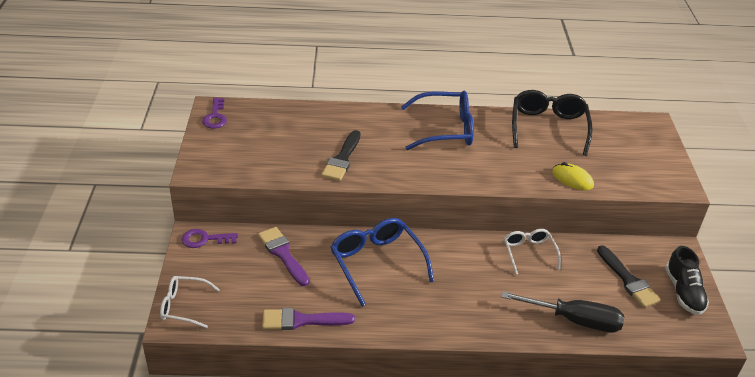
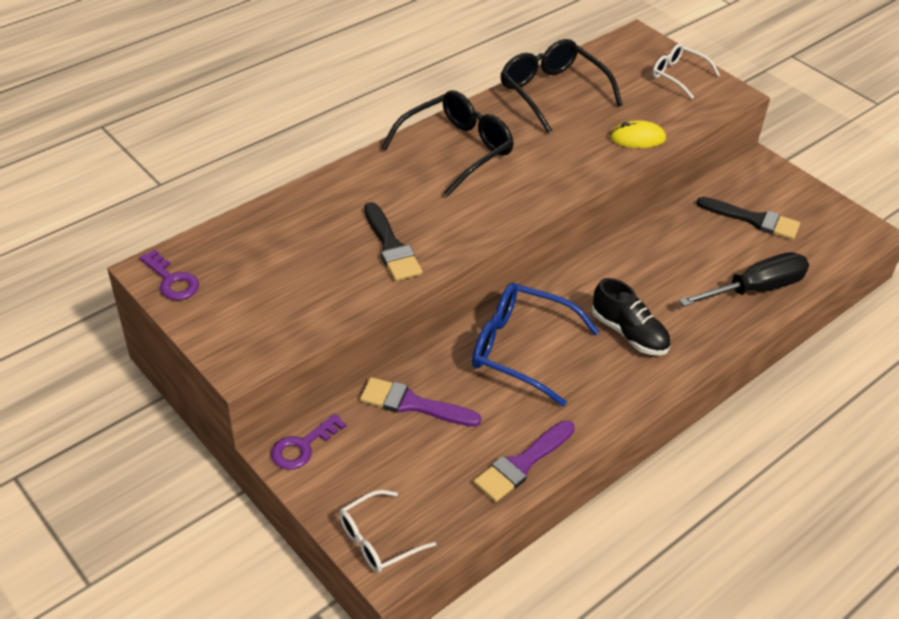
camera: 40 degrees left, 5 degrees up
(445, 129) = (456, 150): blue glasses -> black glasses
(529, 253) = (645, 245): white glasses -> white glasses (678, 75)
(683, 292) = (805, 203): black shoe -> black shoe (629, 333)

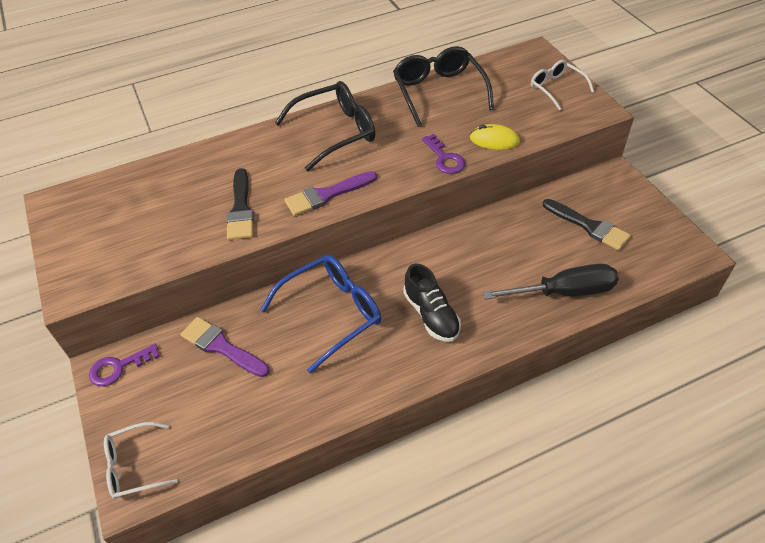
camera: 20 degrees right, 5 degrees up
(172, 280) = (61, 212): purple key -> purple key (445, 158)
(521, 349) = (332, 313): blue glasses -> blue glasses turned 105 degrees clockwise
(522, 464) = (284, 420): purple brush -> purple brush (327, 195)

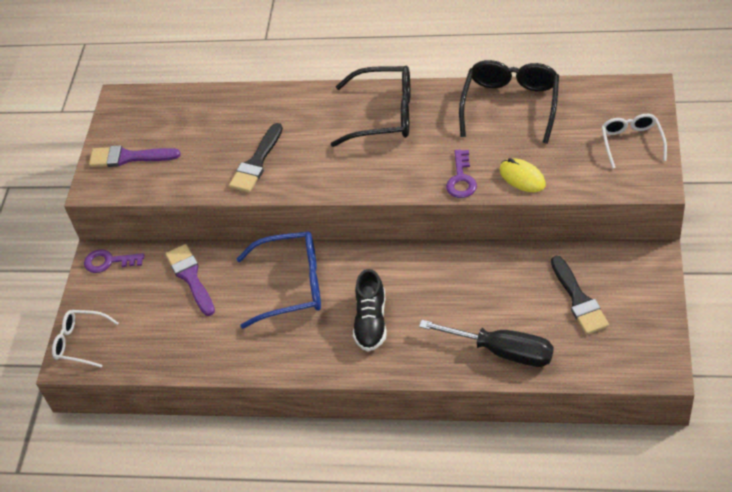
camera: 35 degrees right, 0 degrees up
(327, 195) = (334, 176): purple brush -> purple brush (129, 157)

